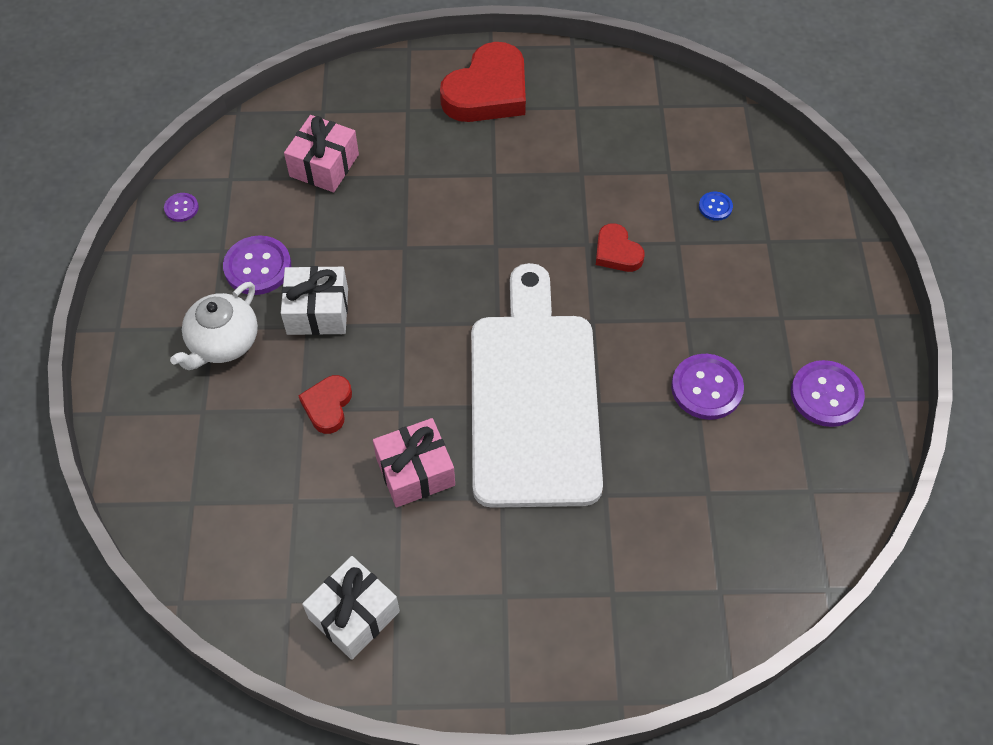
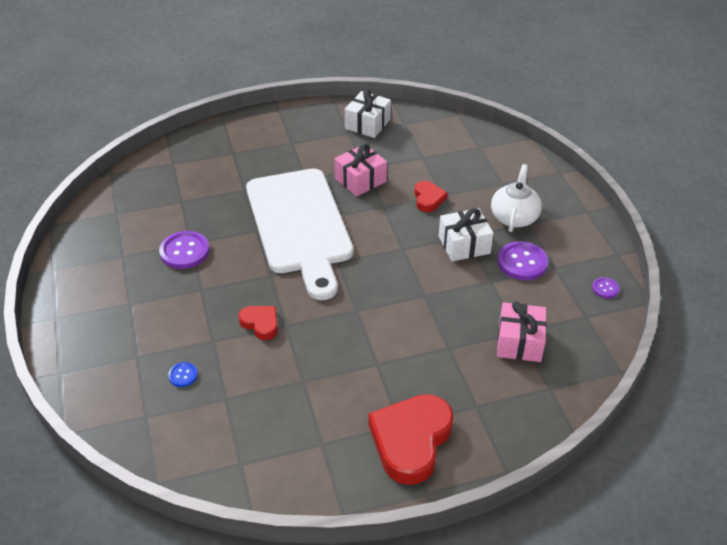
camera: 165 degrees right, 15 degrees down
(826, 395) = (101, 262): purple button -> none

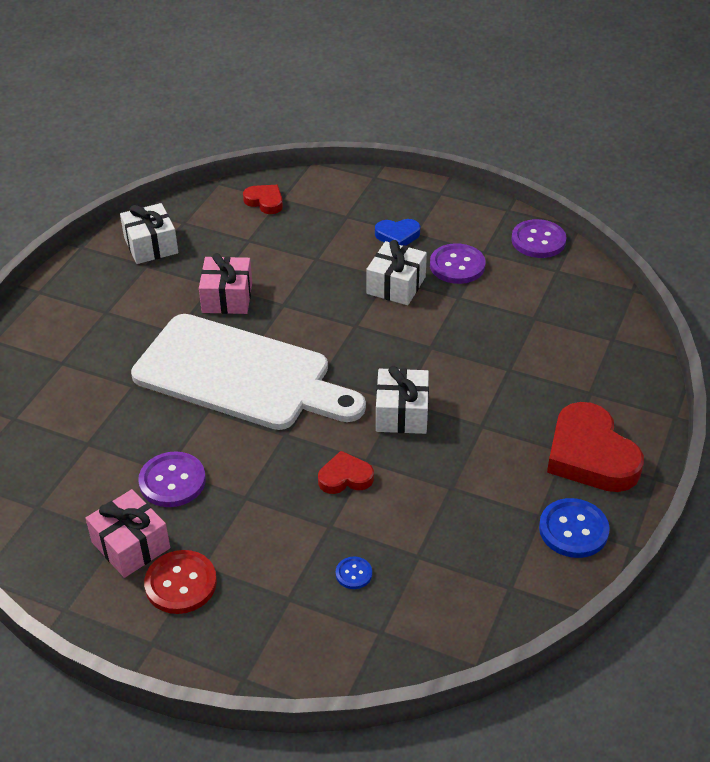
camera: 50 degrees left, 0 degrees up
(109, 303) = (181, 583): none -> red button
(326, 470) = (573, 530): none -> blue button
(345, 317) = (402, 413): none -> white gift
(428, 199) = (310, 271): red heart -> red heart (265, 202)
(514, 217) = (397, 236): white teapot -> blue heart
(519, 342) = (546, 324): pink gift -> pink gift (131, 545)
(605, 288) = (538, 240): purple button -> purple button, size x1.93

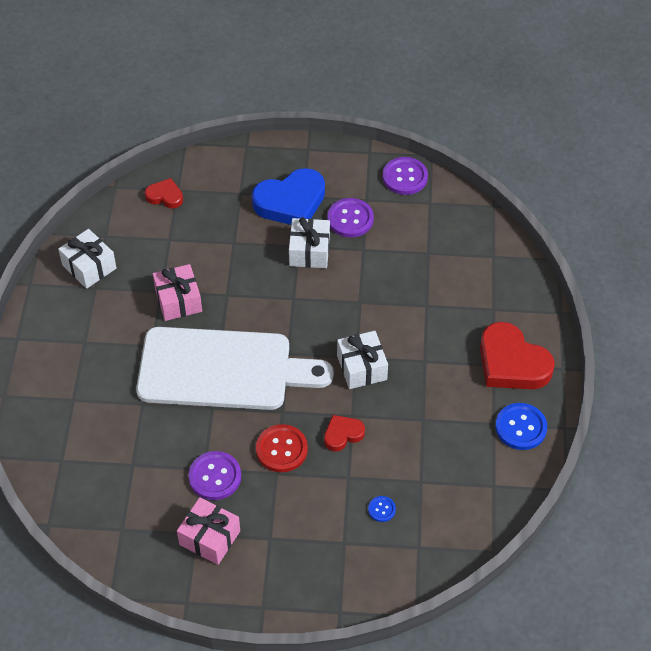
camera: 20 degrees left, 10 degrees up
(181, 583) = (261, 556): red button -> red button (281, 449)
(397, 236) = (290, 202): blue heart -> blue heart, size x1.94

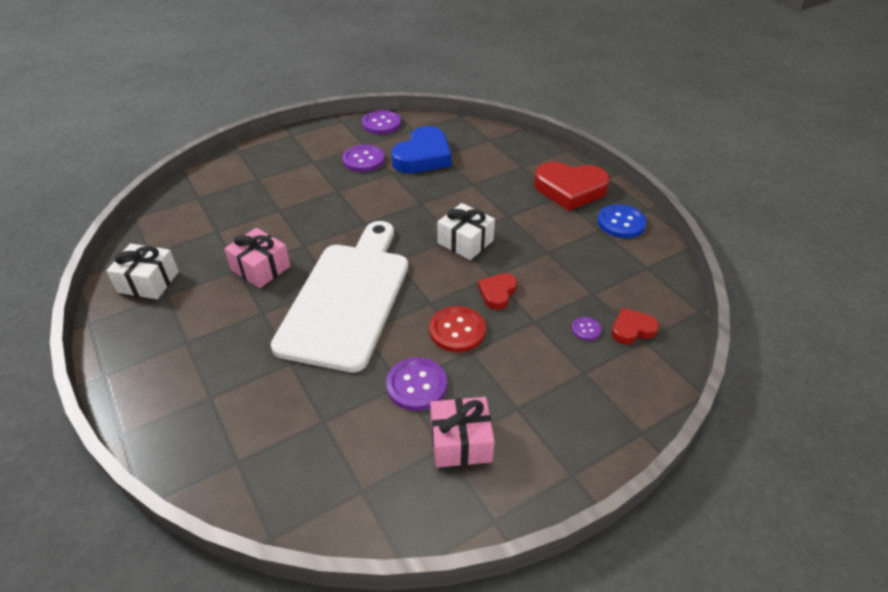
camera: 35 degrees left, 10 degrees down
(165, 196) = (189, 205): red heart -> red heart (632, 329)
(223, 369) = (347, 298): white cutting board -> white cutting board turned 45 degrees counterclockwise
(290, 202) = (306, 168): blue heart -> blue heart (423, 156)
(309, 251) = (349, 190): white gift -> none
(381, 509) = (586, 329): blue button -> purple button

